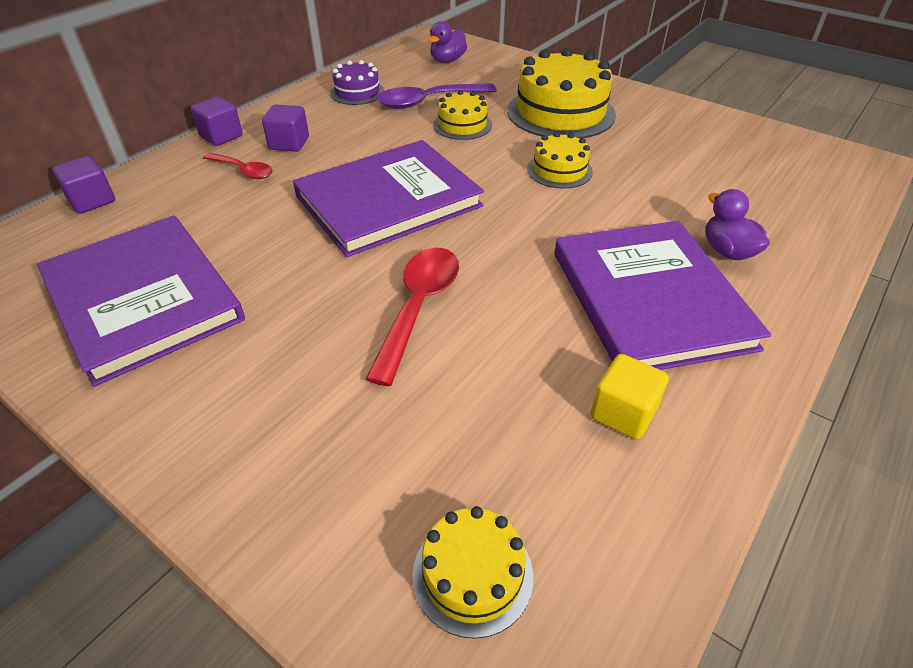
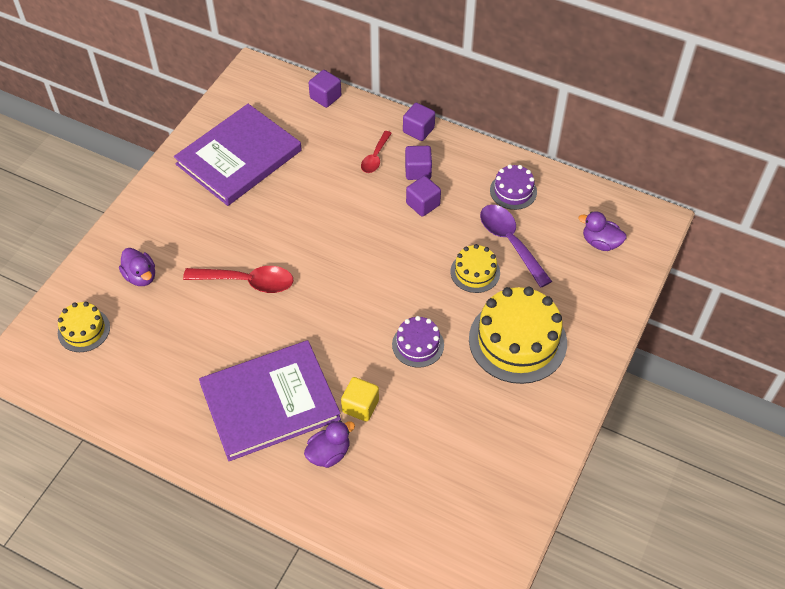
camera: 80 degrees right, 10 degrees up
(345, 145) = (423, 204): none -> purple cube
(356, 457) = (141, 276): none -> purple duck
(388, 201) = (354, 245): purple book -> none
(559, 170) = (418, 345): yellow cake -> purple cake
(623, 413) = (175, 386): yellow cube -> yellow cube (360, 406)

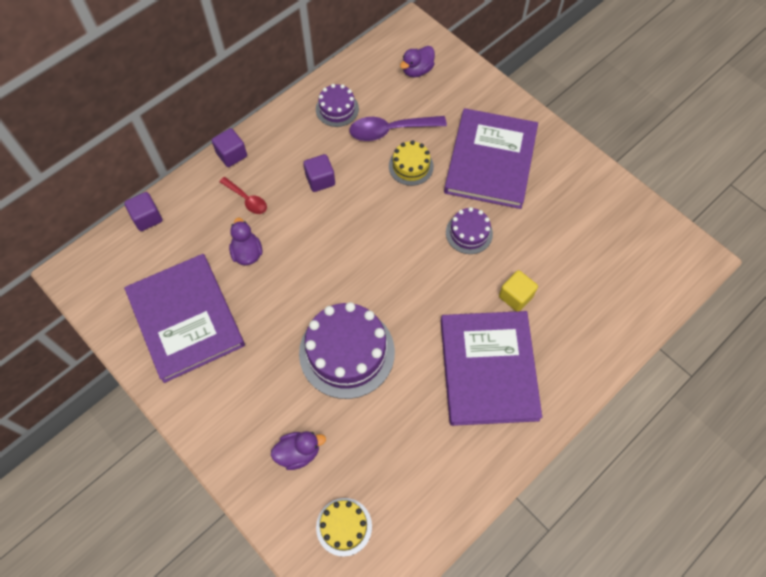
camera: 70 degrees left, 10 degrees up
(247, 282) = (347, 352): red spoon -> purple cake
(329, 453) = (555, 335): purple duck -> purple duck (247, 253)
(418, 171) = (280, 171): purple cube -> none
(517, 340) = (490, 160): yellow cake -> purple book

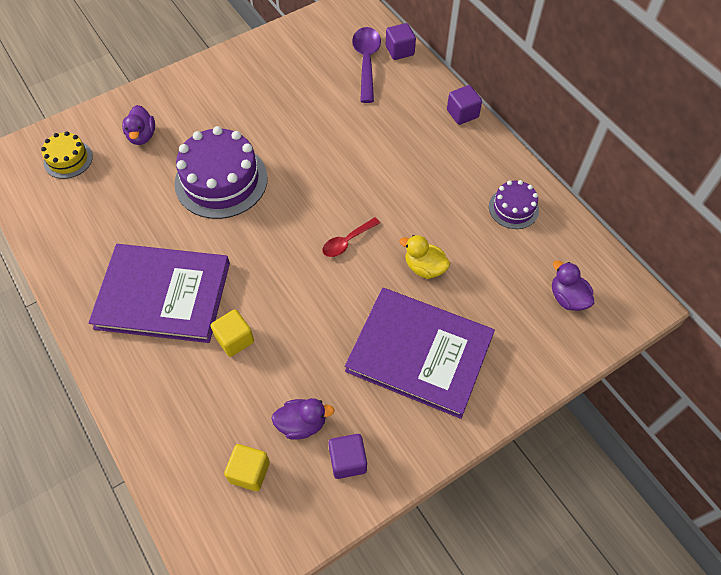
camera: 100 degrees right, 5 degrees down
(186, 318) = (290, 72): purple book -> none
(247, 199) = (406, 121): red spoon -> red spoon (347, 242)
(247, 253) = (346, 117): purple duck -> purple duck (302, 424)
(320, 180) = (420, 182): purple cube -> purple cube (348, 461)
(390, 130) = (477, 255): purple spoon -> purple spoon (366, 62)
(411, 166) = (424, 267): yellow cake -> yellow duck
(469, 233) = (325, 309): purple cake -> none
(621, 259) = (249, 472): none -> yellow cube

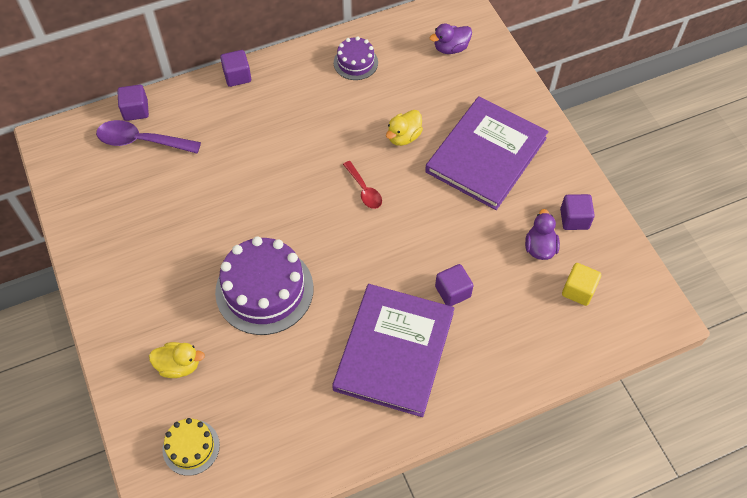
camera: 80 degrees left, 0 degrees up
(142, 136) = (179, 365): purple duck -> yellow duck
(235, 339) = (452, 292): yellow cube -> purple cube

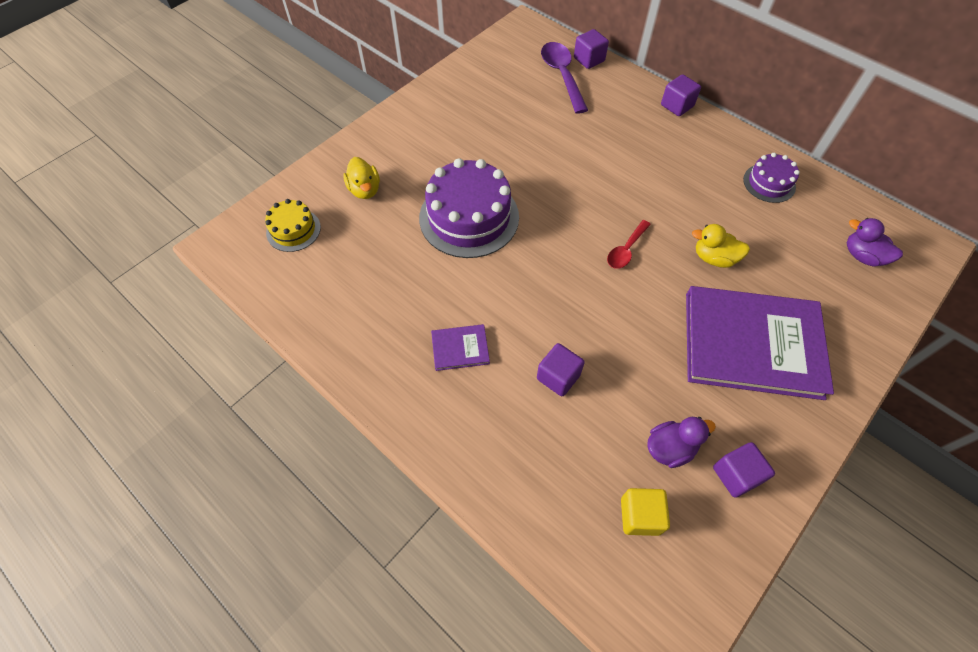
camera: 65 degrees right, 0 degrees up
(394, 351) = (460, 348): purple book -> purple book, size x0.41

